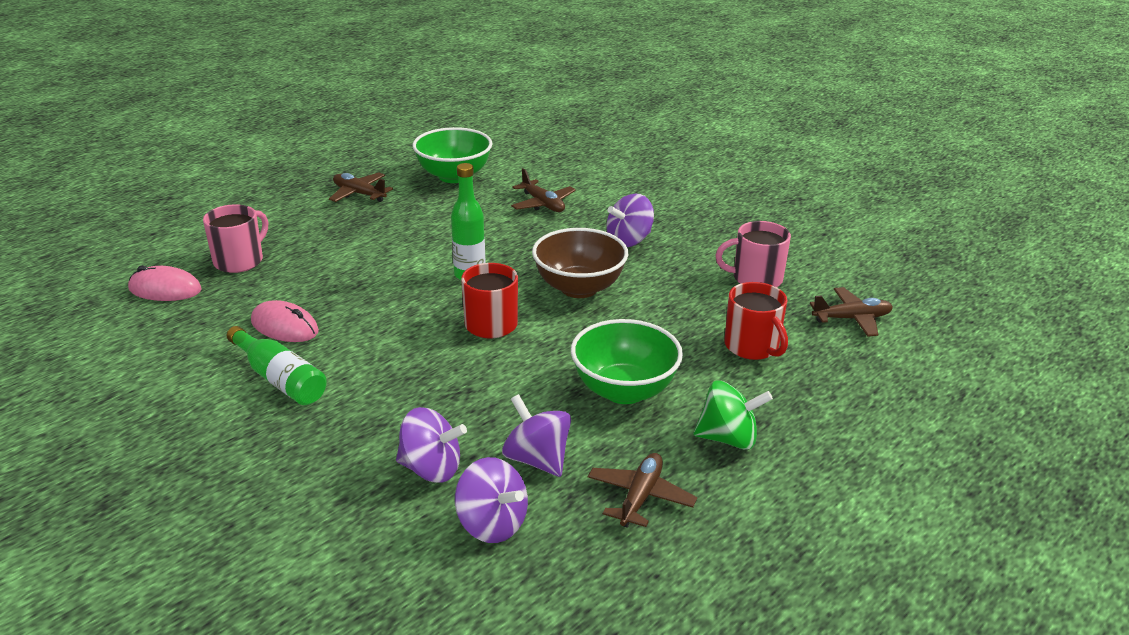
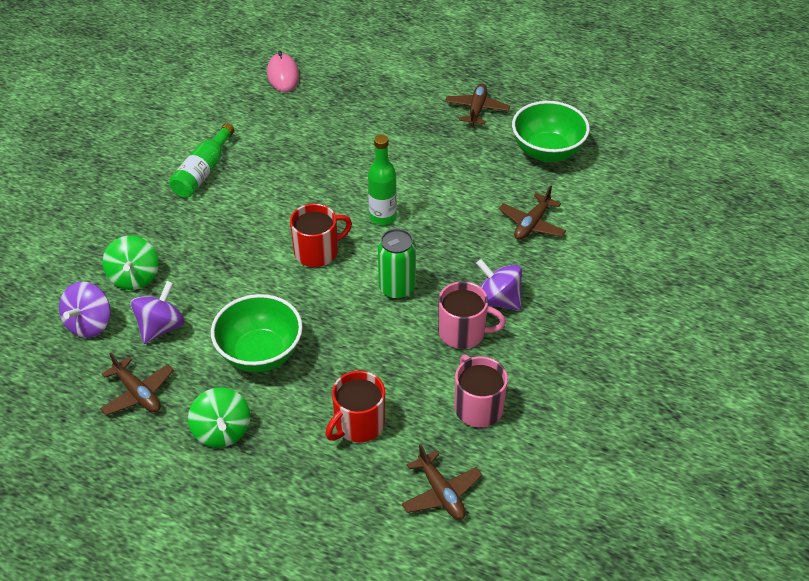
camera: 70 degrees right, 15 degrees up
(239, 261) = (337, 92): pink mug -> pink mug (463, 332)
(285, 327) = (264, 148): pink mouse -> none
(431, 469) = (134, 277): purple spinning top -> green spinning top
(579, 288) = (397, 288): brown bowl -> green can
(640, 497) = (138, 393): brown plane -> brown plane turned 45 degrees clockwise

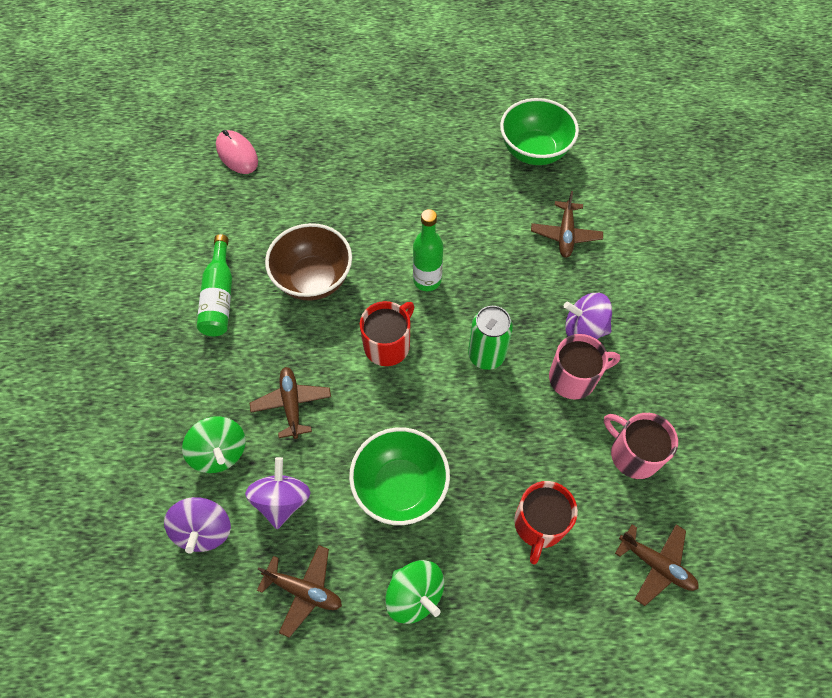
camera: 25 degrees left, 15 degrees up
(287, 184) = (313, 279): none -> brown bowl
(476, 110) = (445, 128): brown plane -> brown plane (292, 404)

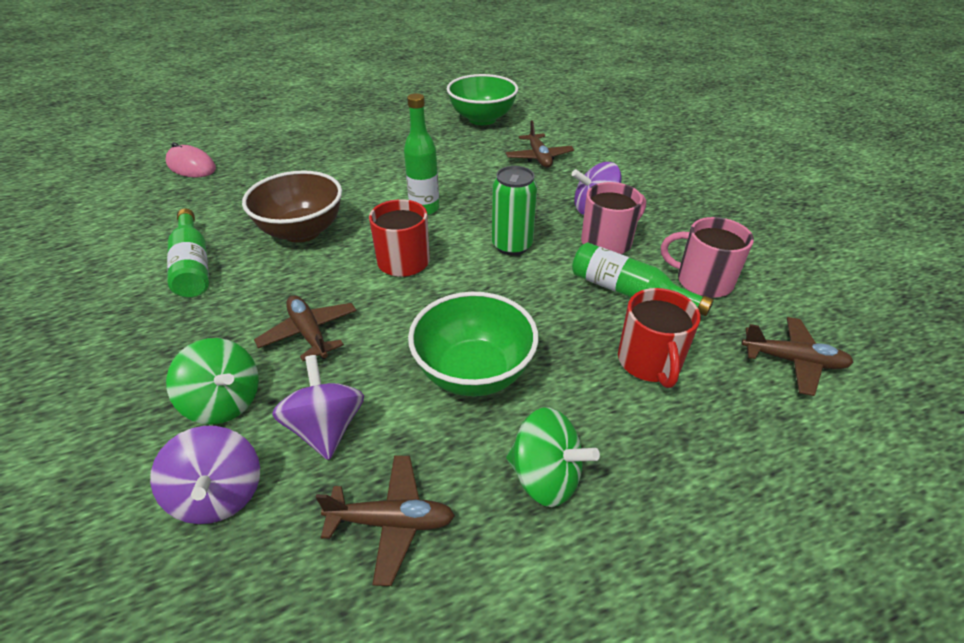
camera: 20 degrees left, 20 degrees down
(561, 445) = (628, 292): none -> green bottle

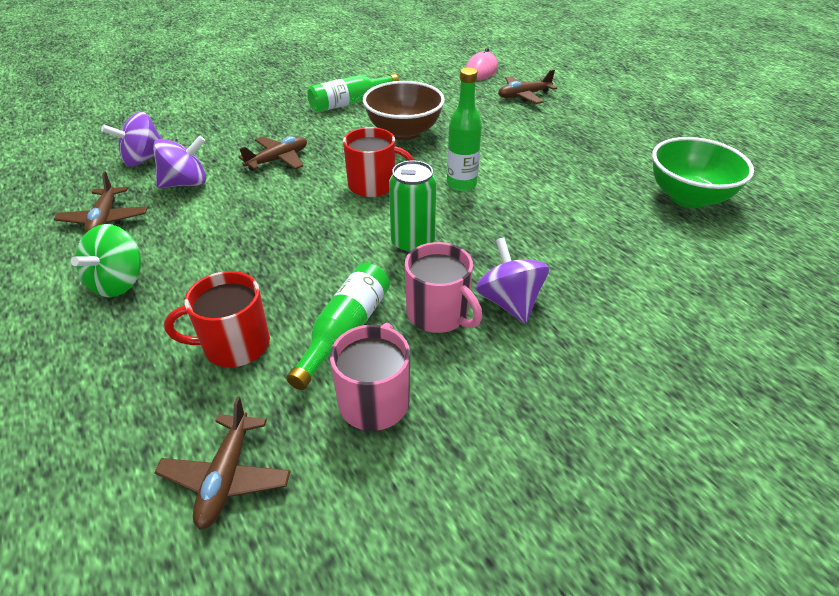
camera: 80 degrees right, 0 degrees up
(224, 402) = (215, 144): green spinning top -> none
(474, 373) = (230, 238): green bowl -> none
(539, 157) = (615, 250): brown plane -> brown plane (523, 96)

